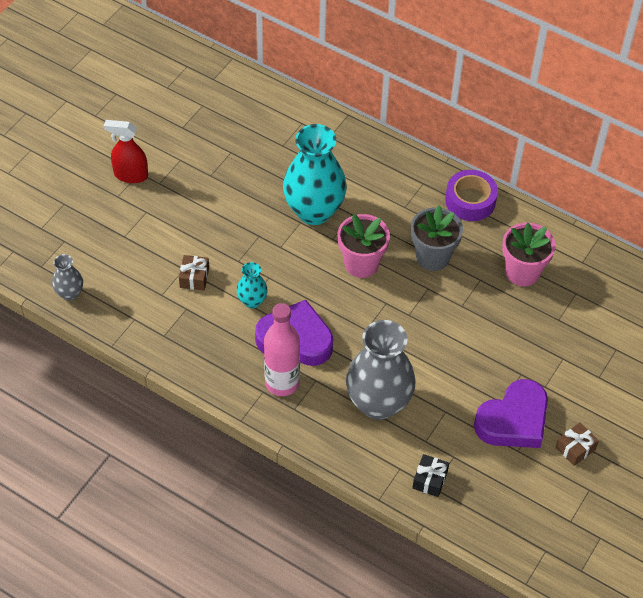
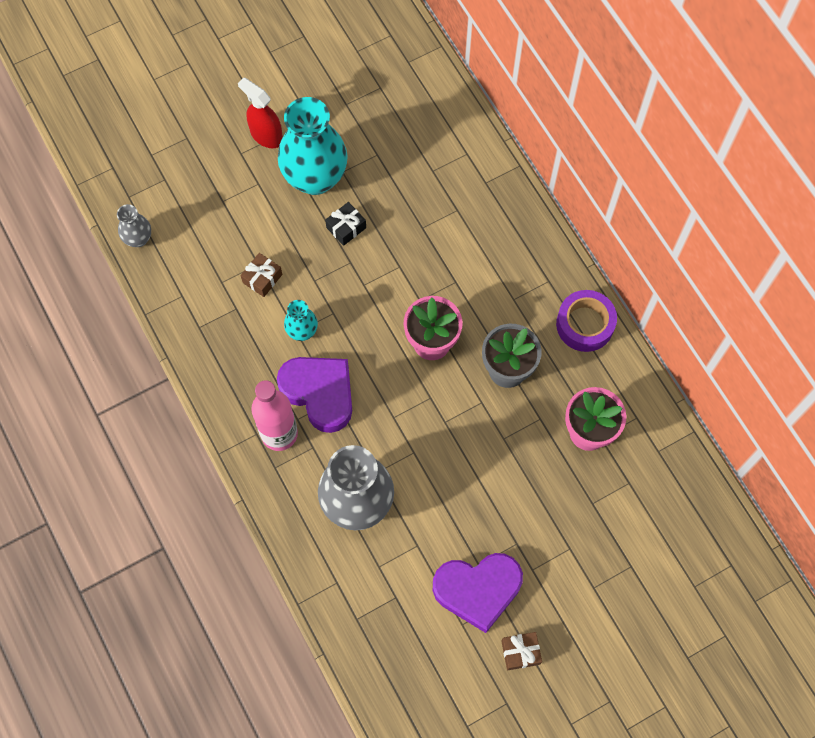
camera: 30 degrees right, 15 degrees up
(314, 211) = (420, 260): turquoise vase -> turquoise vase (315, 178)
(430, 480) = (358, 609): black gift -> black gift (346, 228)

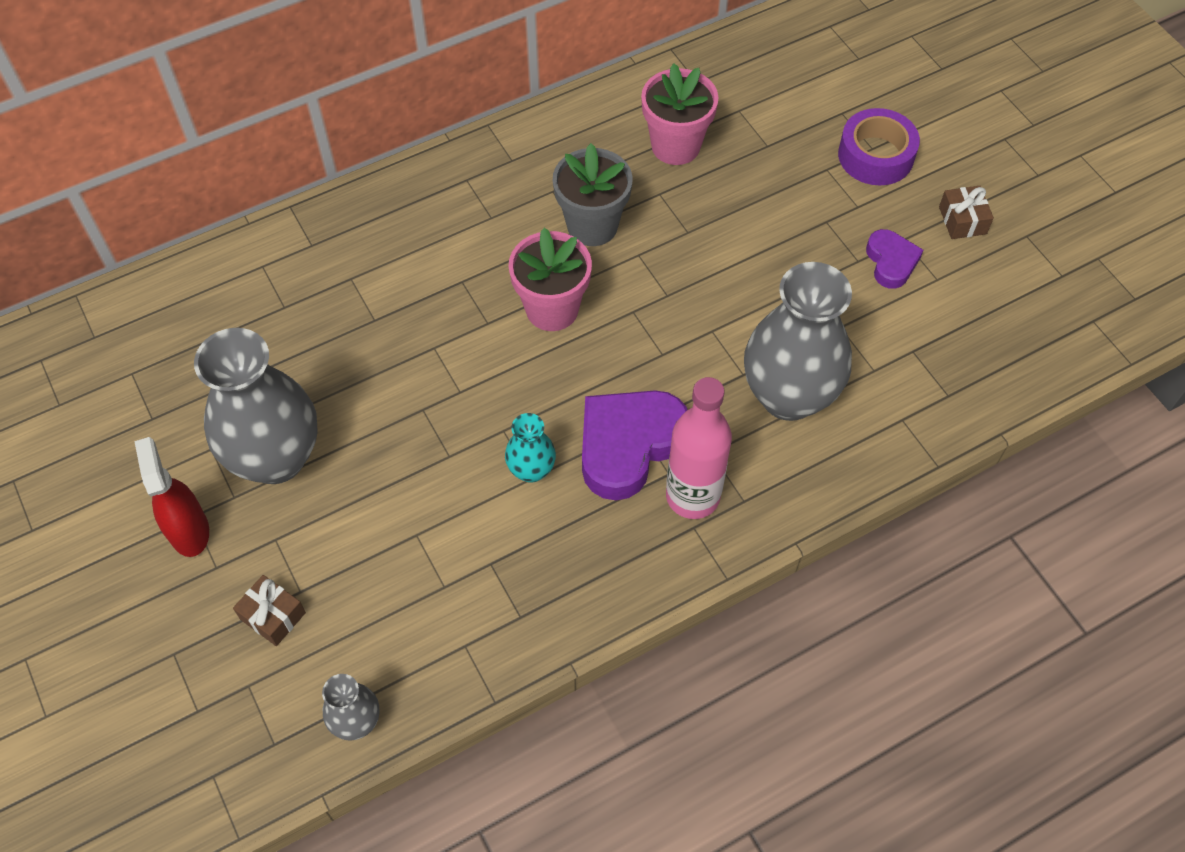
camera: 90 degrees left, 10 degrees down
(262, 278) = (442, 527): brown gift -> brown gift (273, 616)
(266, 135) = (189, 530): red spray bottle -> red spray bottle turned 120 degrees clockwise
(315, 178) = (276, 458): turquoise vase -> grey vase
(346, 228) = (365, 415): black gift -> none
(478, 590) = (891, 262): purple heart -> purple heart, size x0.55
(585, 324) = (530, 144): purple tape -> purple tape (875, 156)

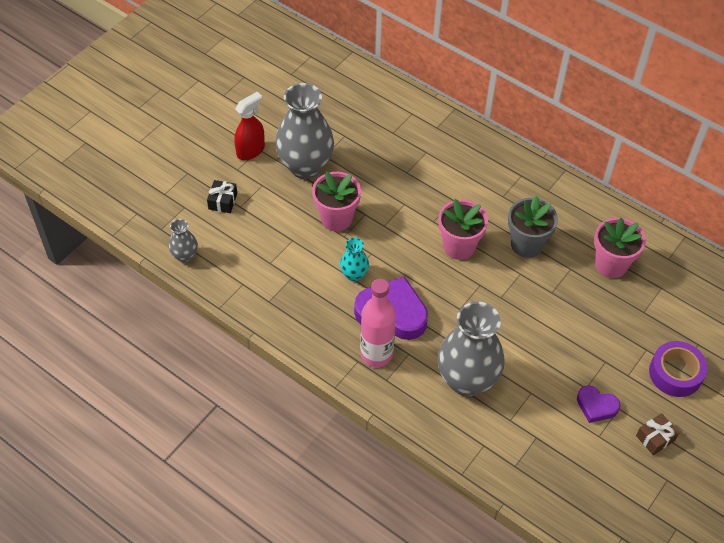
camera: 65 degrees right, 5 degrees down
(273, 616) = (223, 201): brown gift -> black gift
(409, 452) = (336, 218): none -> pink flower pot
(891, 262) = (596, 406): purple heart -> purple heart turned 60 degrees clockwise

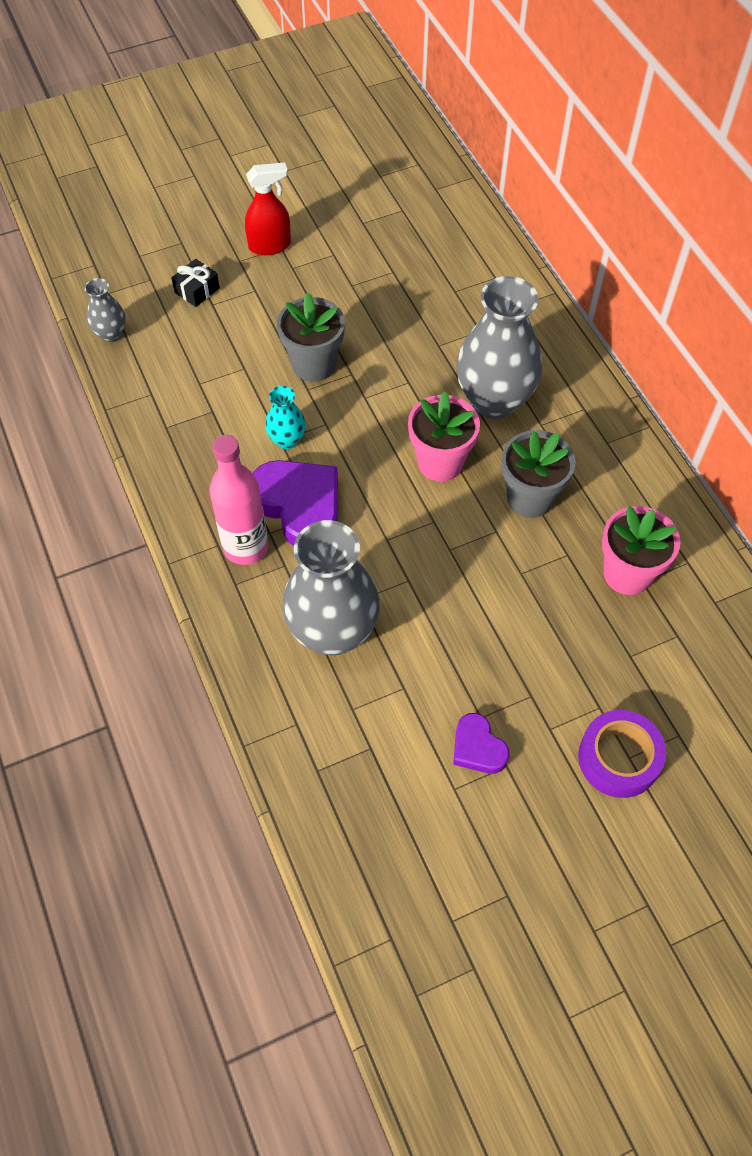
camera: 30 degrees right, 5 degrees up
(305, 166) = (320, 289): grey vase -> grey vase (494, 400)
(336, 218) = (314, 364): pink flower pot -> grey flower pot
(655, 438) = (529, 830): brown gift -> none

